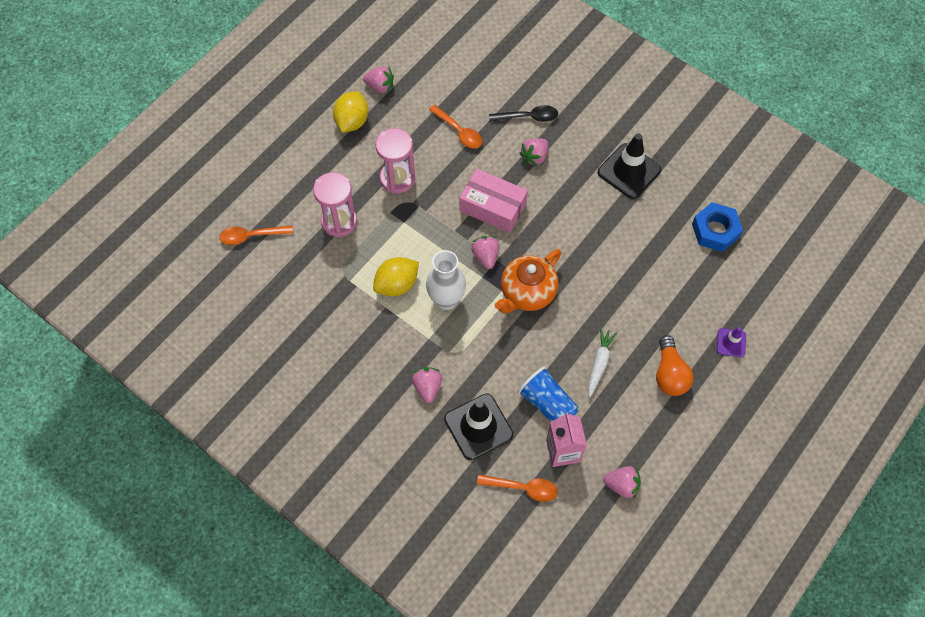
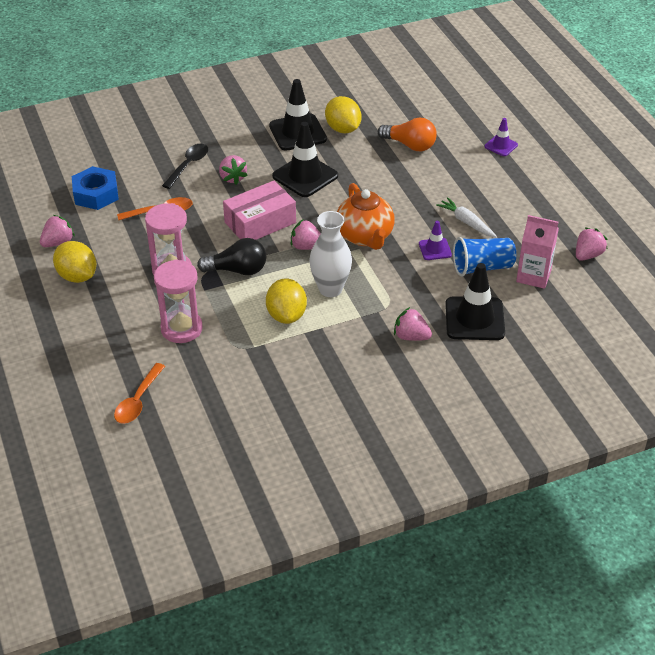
camera: 60 degrees left, 20 degrees down
(426, 222) = (238, 270): none -> black light bulb
(523, 488) = (553, 314): orange spoon -> none
(546, 355) = (435, 249): none -> purple traffic cone
(574, 208) = (305, 176): none -> black traffic cone
(660, 203) = (343, 129): none -> yellow lemon
(670, 374) = (505, 188): orange light bulb -> orange light bulb (410, 145)
(715, 230) = (394, 112): blue nut -> blue nut (96, 194)

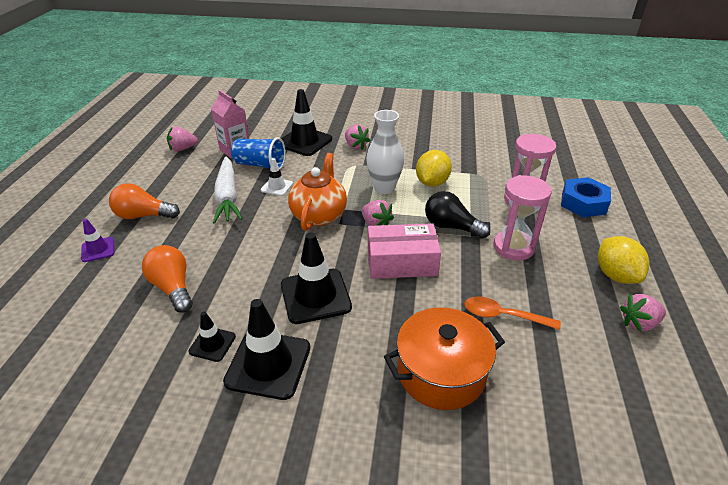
camera: 150 degrees left, 5 degrees down
(96, 194) = (583, 377): blue nut -> blue nut (583, 203)
(138, 401) = (571, 169): orange spoon -> none
(188, 165) = (441, 373): black spoon -> orange pot
(232, 178) = (396, 328): pink strawberry -> none
(343, 129) = (212, 344): yellow lemon -> black traffic cone
(435, 249) = (277, 187): purple traffic cone -> white traffic cone
(466, 222) = (227, 196): white carrot -> white carrot, size x1.63
(510, 179) = (143, 216): none -> orange light bulb

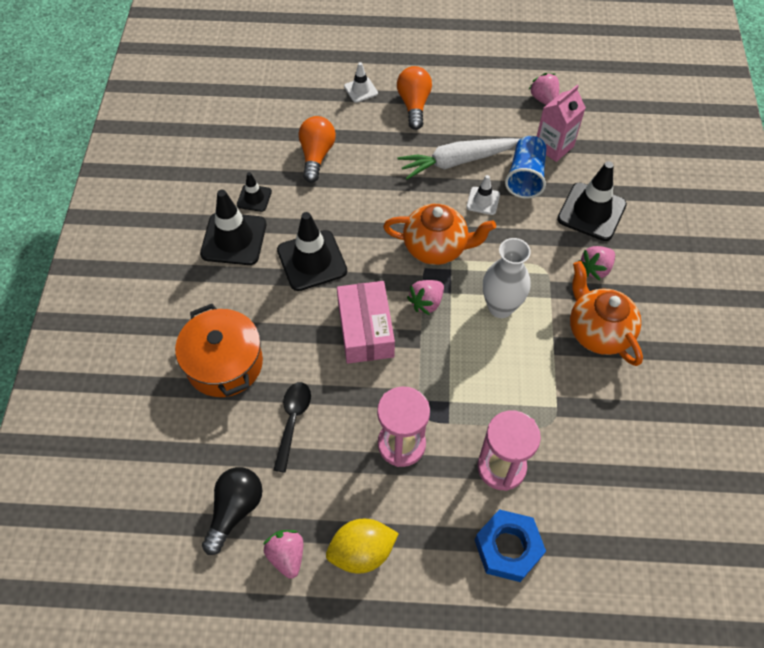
camera: 85 degrees right, 20 degrees up
(98, 250) = (361, 90): purple traffic cone -> white traffic cone
(173, 287) = (316, 155): orange light bulb -> orange light bulb turned 45 degrees counterclockwise
(408, 151) = (598, 331): none -> orange teapot
(432, 183) = (522, 360): yellow lemon -> none
(451, 227) = (432, 379): black light bulb -> black light bulb (235, 510)
(503, 316) = (292, 421): orange spoon -> black spoon

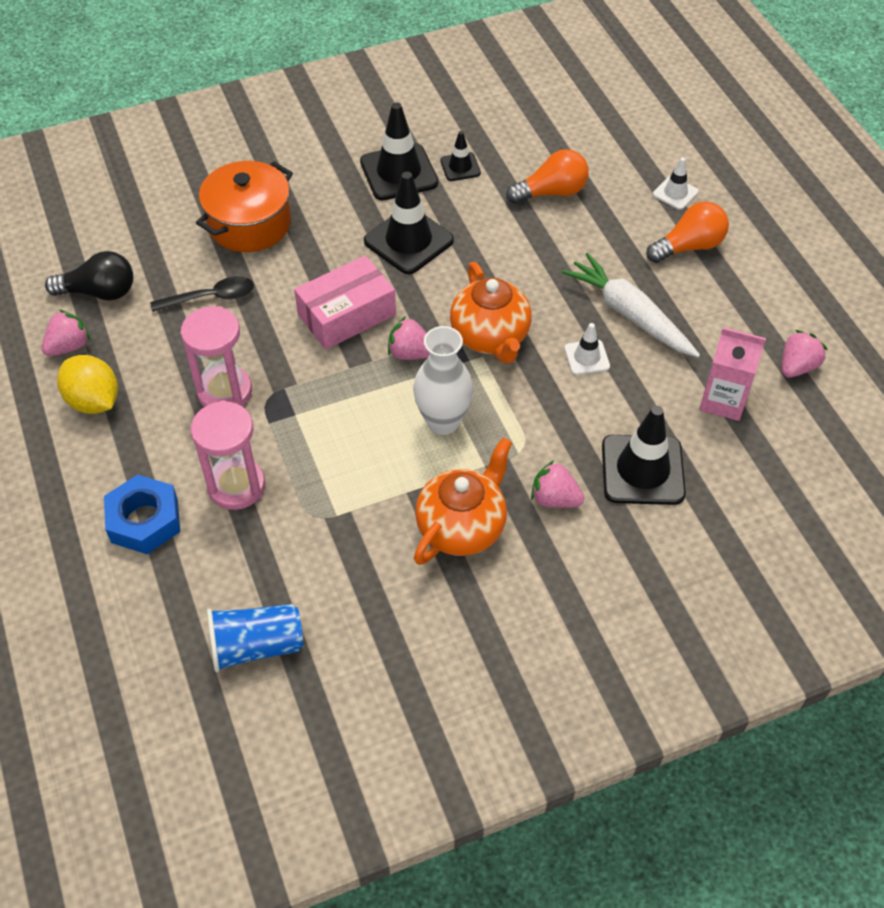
camera: 65 degrees right, 5 degrees down
(525, 177) = (652, 386): blue cup -> blue cup (256, 646)

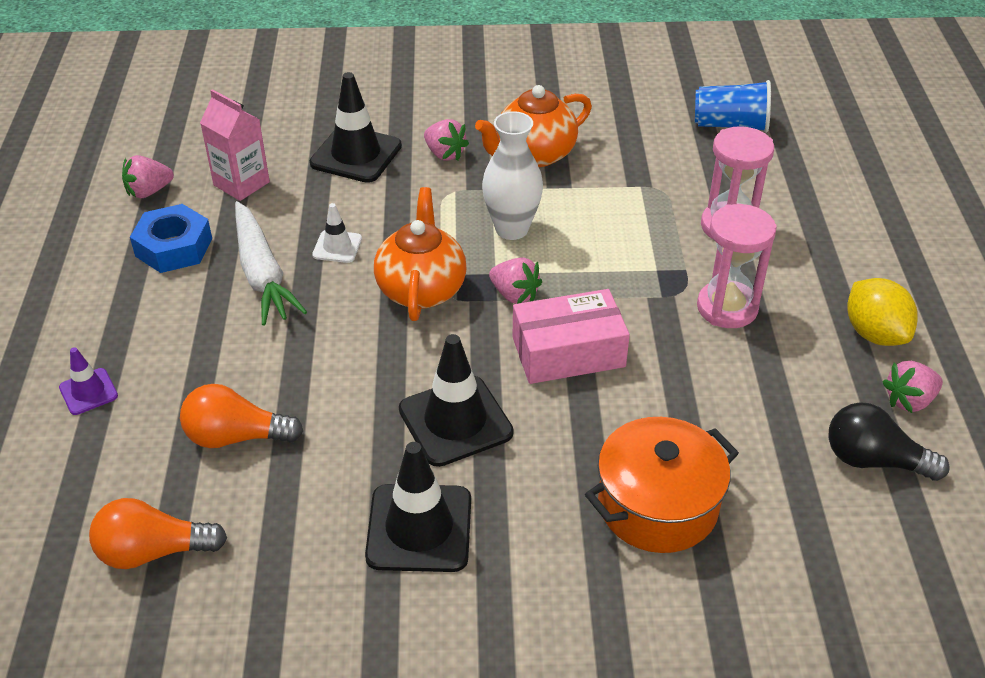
camera: 160 degrees left, 10 degrees down
(144, 520) = (820, 221): blue nut -> blue nut (174, 247)
(211, 297) = (727, 415): black spoon -> none
(460, 167) = (329, 511): black traffic cone -> none
(675, 193) = (88, 392): white traffic cone -> purple traffic cone
(689, 246) = (136, 324): orange light bulb -> orange light bulb (153, 551)

